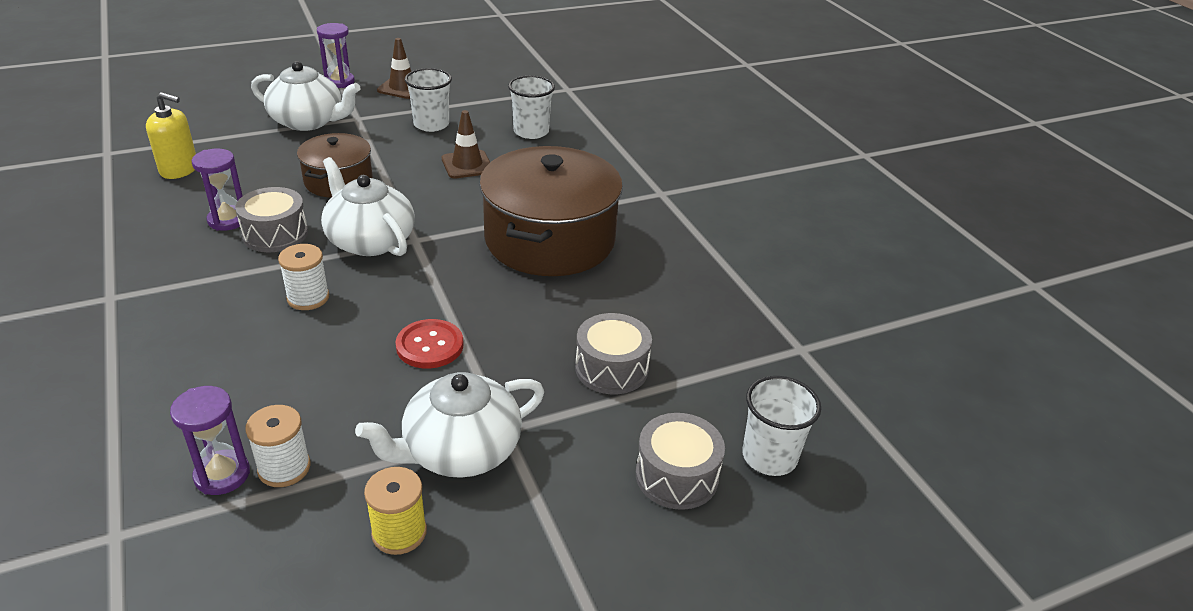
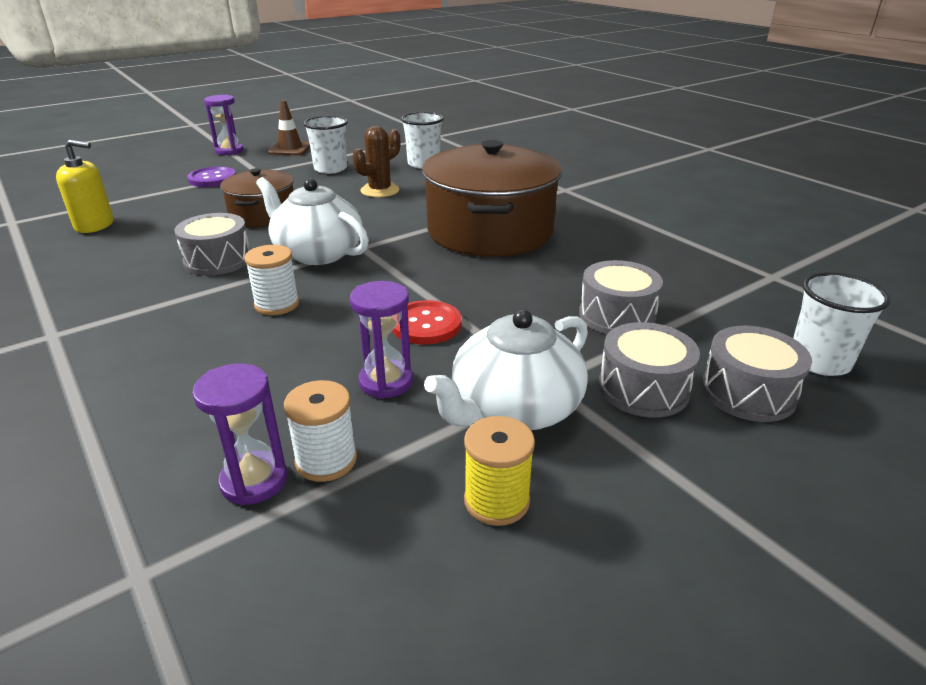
camera: 10 degrees left, 5 degrees down
(227, 220) = (162, 256): purple hourglass -> purple hourglass (386, 382)
(308, 121) = (212, 179): white teapot -> purple button
(467, 165) = (380, 190): brown traffic cone -> brown cactus
(584, 453) = (643, 388): none -> grey drum

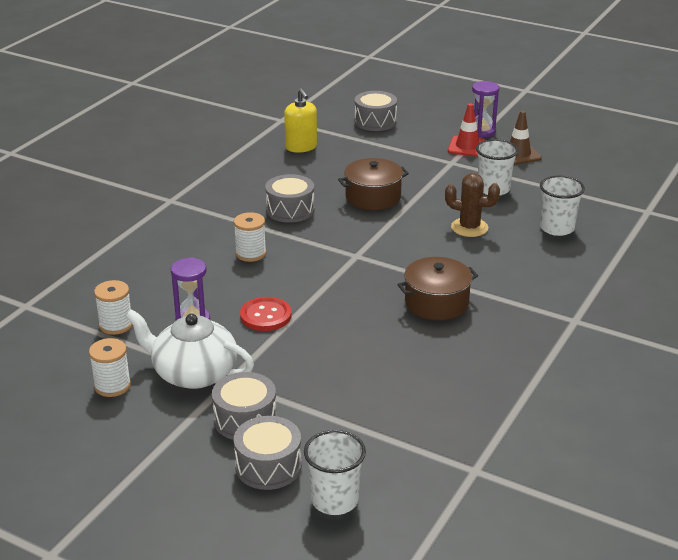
camera: 65 degrees right, 0 degrees up
(212, 179) = (417, 150): purple button -> none
(244, 161) = (467, 147): none -> red traffic cone
(254, 481) = (91, 310): purple hourglass -> none
(317, 253) = (331, 241): white teapot -> none
(490, 231) = (436, 303): brown pot -> brown pot, size x0.55
(496, 501) = (112, 386): yellow spool -> white spool
(616, 316) = (336, 393): grey drum -> grey drum (375, 121)

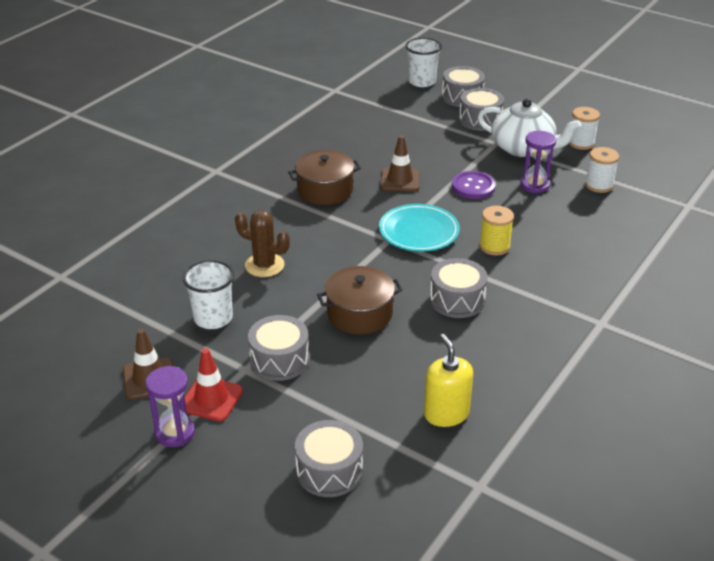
camera: 175 degrees left, 5 degrees up
(250, 253) = (494, 246): white spool -> yellow spool
(265, 316) = (473, 186): red button -> purple button
(326, 264) = (419, 231): none -> turquoise plate
(352, 319) = (400, 180): none -> brown traffic cone
(428, 168) = (279, 360): none -> grey drum
(557, 228) = (173, 260): white cup -> none

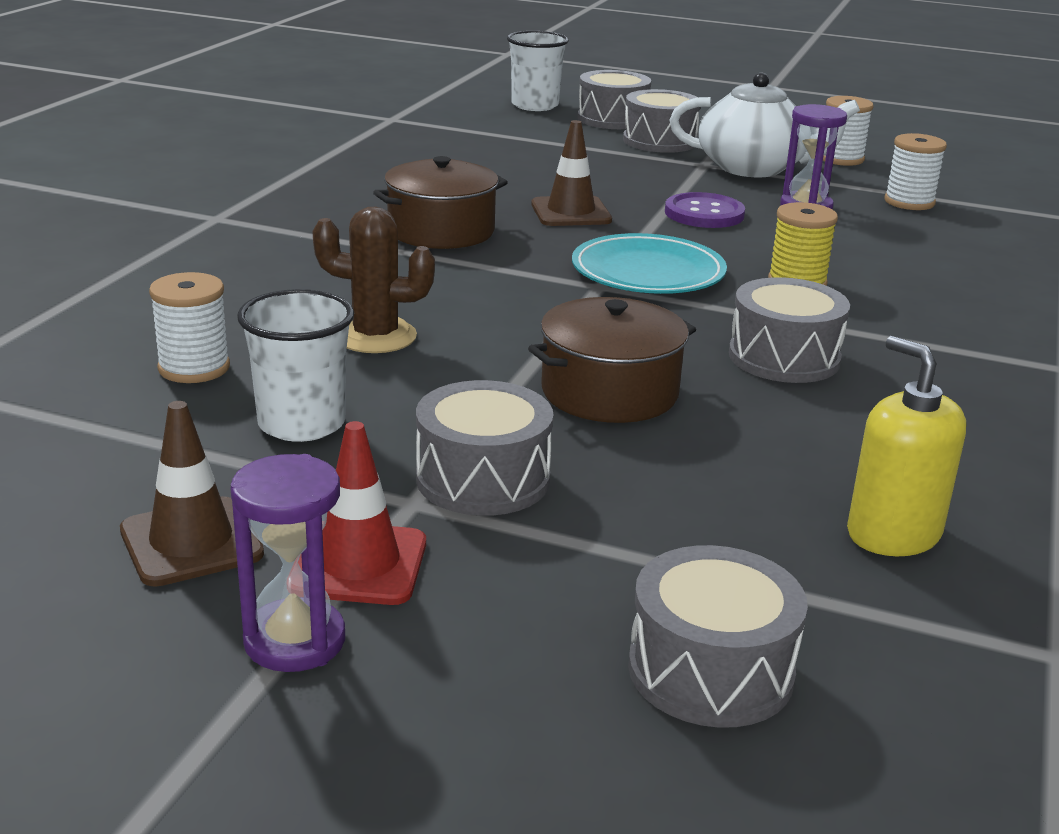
camera: 15 degrees left, 10 degrees down
(176, 278) = (194, 368): none -> white spool

